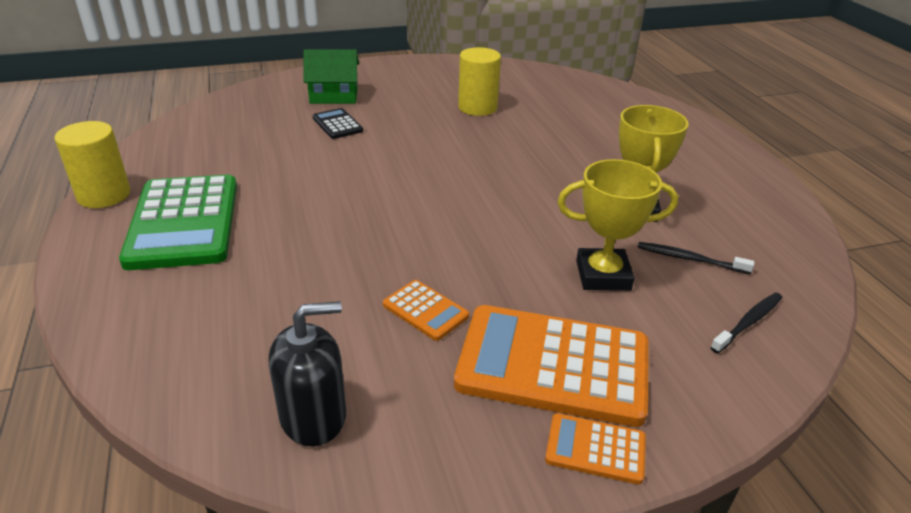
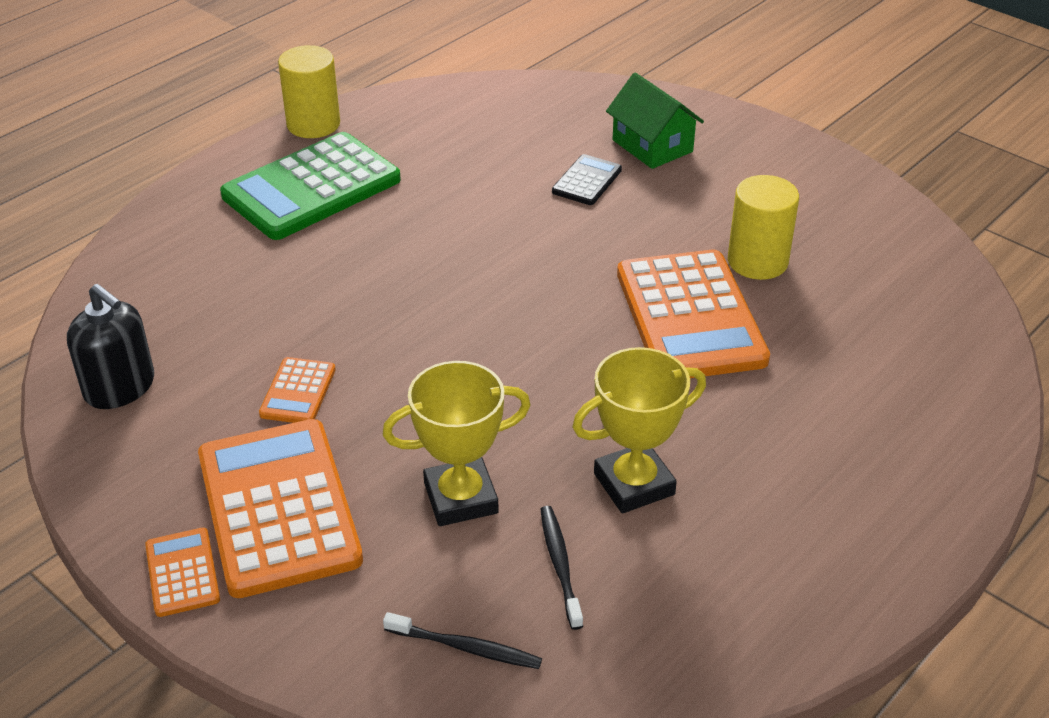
camera: 60 degrees right, 5 degrees up
(503, 141) = (690, 316): none -> orange calculator
(603, 275) = (461, 498): yellow trophy -> yellow trophy turned 75 degrees counterclockwise

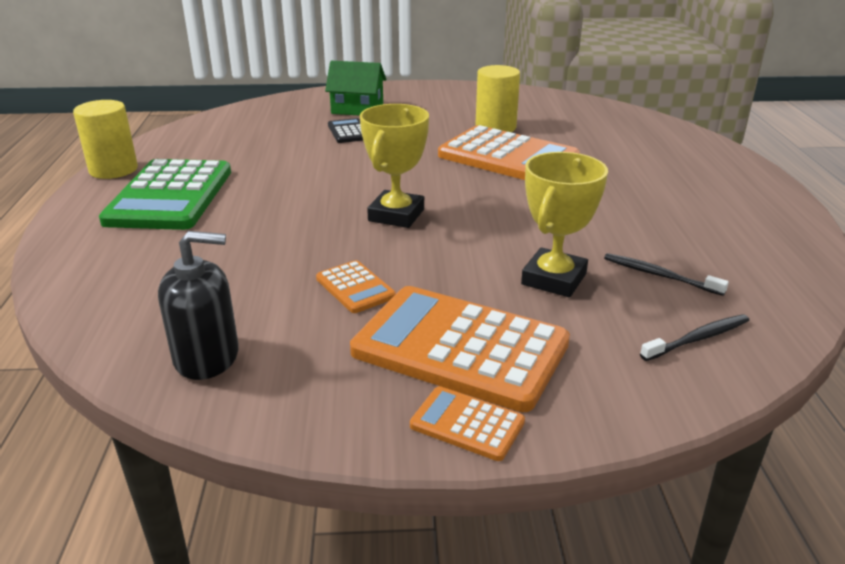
camera: 45 degrees left, 10 degrees down
(634, 484) = (619, 226): yellow trophy -> yellow trophy (396, 215)

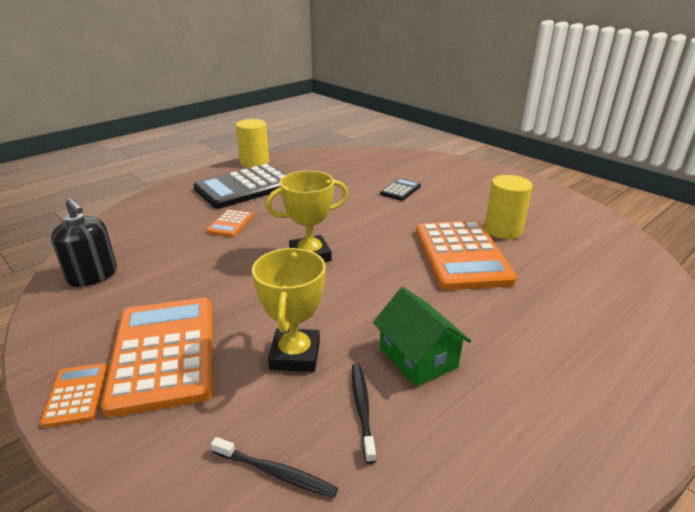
camera: 50 degrees right, 0 degrees up
(170, 196) = (245, 187): green calculator -> black calculator
(355, 287) = (203, 284): orange calculator -> orange calculator (230, 224)
(357, 109) = (438, 177): green house -> green house (418, 357)
(554, 279) = (295, 355): yellow trophy -> yellow trophy turned 75 degrees counterclockwise

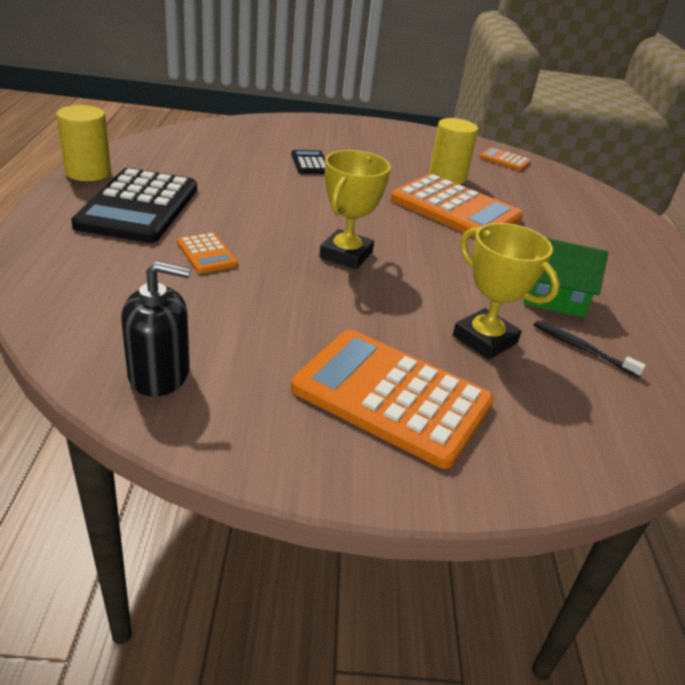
camera: 50 degrees left, 5 degrees up
(76, 395) = (390, 473): orange calculator -> orange calculator (504, 160)
(276, 473) = (610, 417): black toothbrush -> none

